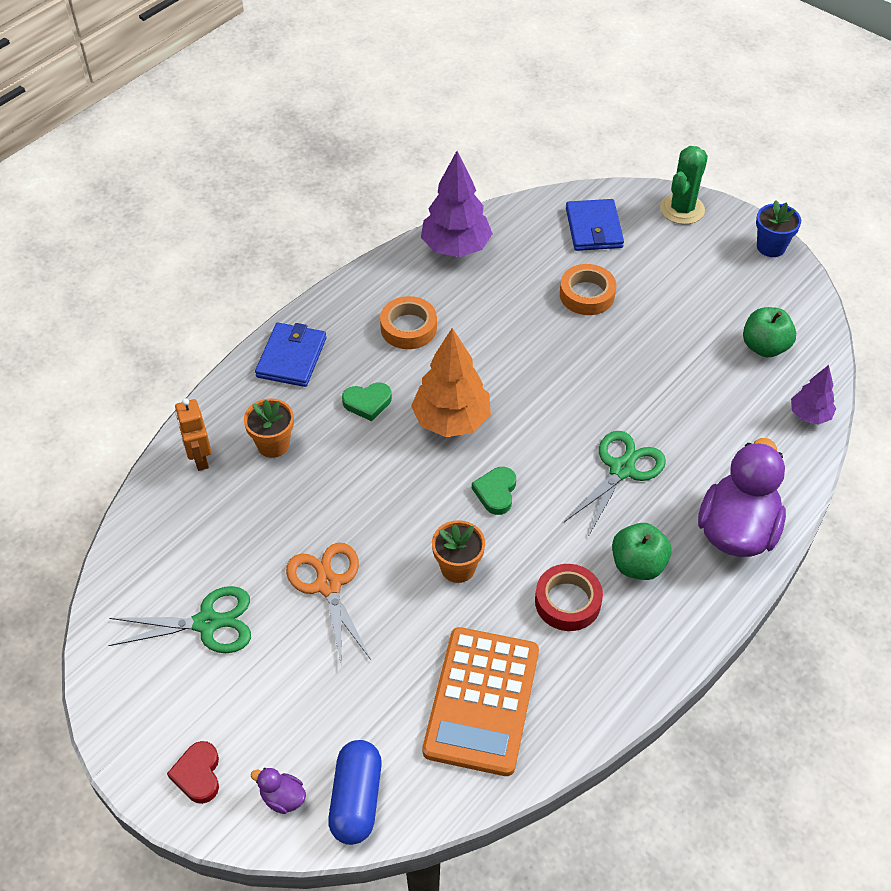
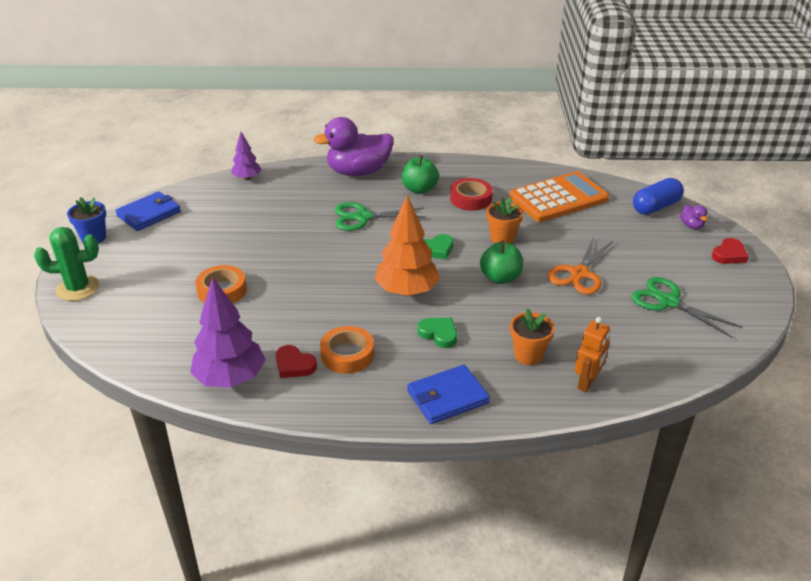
camera: 130 degrees left, 15 degrees down
(432, 290) = (294, 365): none -> red heart
(594, 228) = (139, 319): blue wallet -> blue wallet (149, 214)
(764, 347) = (203, 208): green apple -> green apple (500, 278)

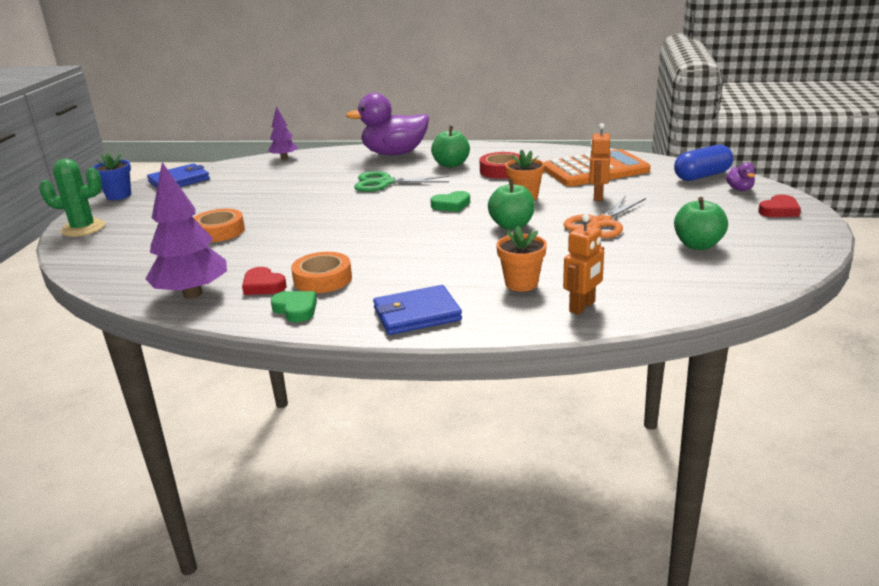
camera: 10 degrees right, 10 degrees down
(406, 291) = (407, 234): orange tree -> none
(439, 334) = (428, 265): green heart -> green heart (296, 309)
(569, 236) = (598, 196): none -> orange robot
(668, 302) = (698, 245): green scissors -> green apple

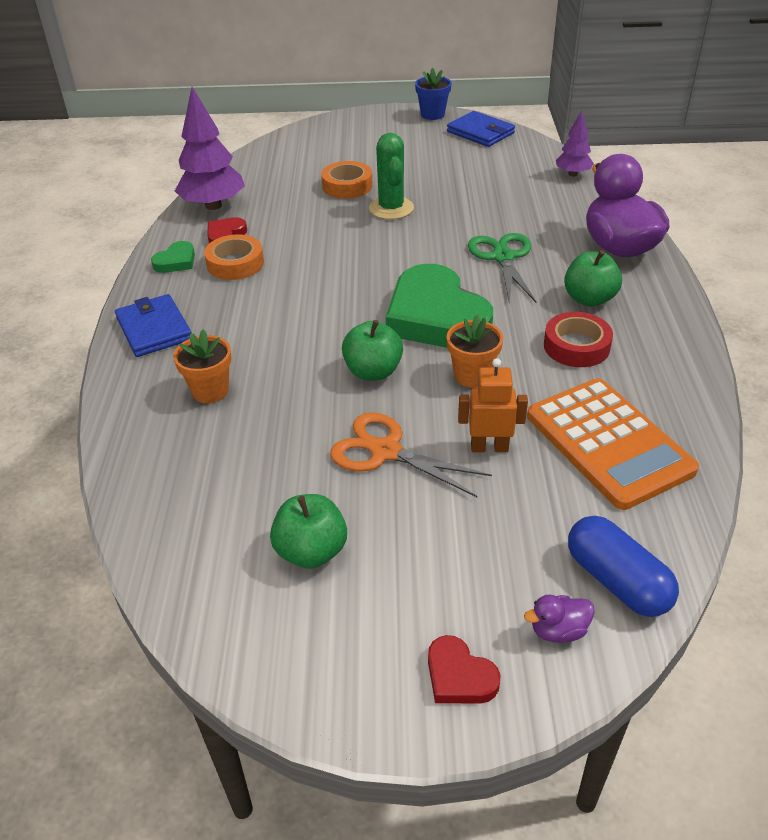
camera: 80 degrees right, 15 degrees up
(83, 228) = (351, 121): green cactus -> green cactus (391, 208)
(451, 205) = (436, 317): green heart -> green heart, size x2.30
(582, 307) = (149, 439): orange robot -> none

